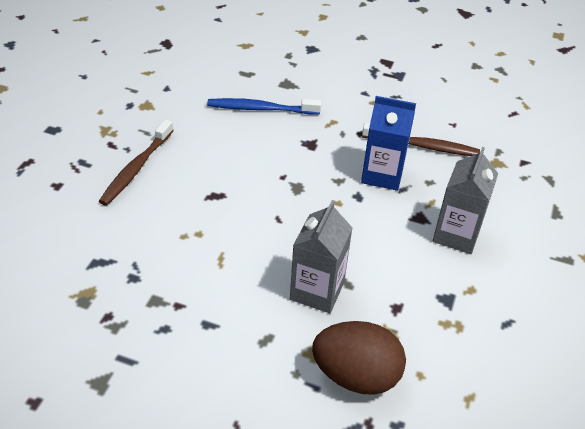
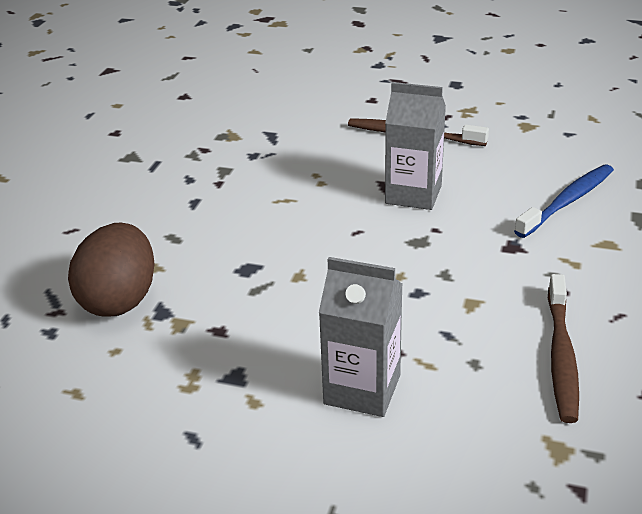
camera: 90 degrees right, 10 degrees down
(261, 109) = (568, 201): blue toothbrush -> blue toothbrush turned 45 degrees clockwise
(317, 291) = (242, 267): grey carton -> grey carton (413, 194)
(382, 175) = (472, 313): blue carton -> none

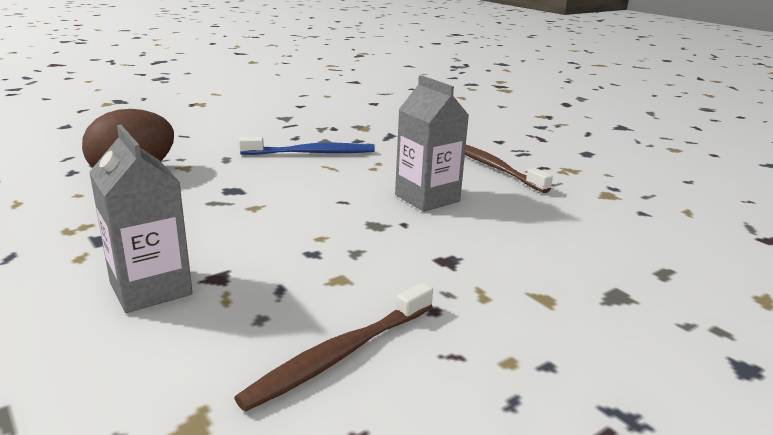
camera: 35 degrees right, 10 degrees down
(568, 201) = (557, 253): blue toothbrush -> blue toothbrush (311, 153)

